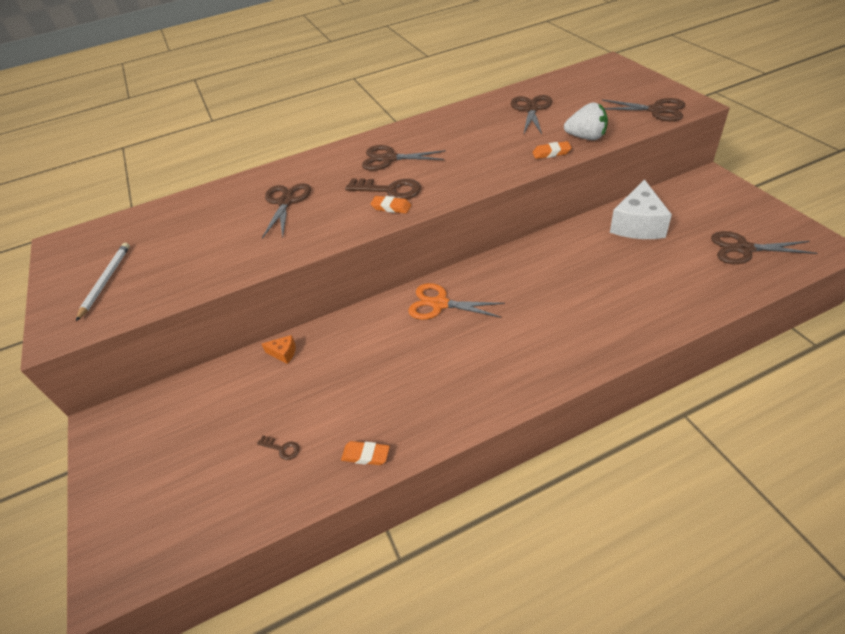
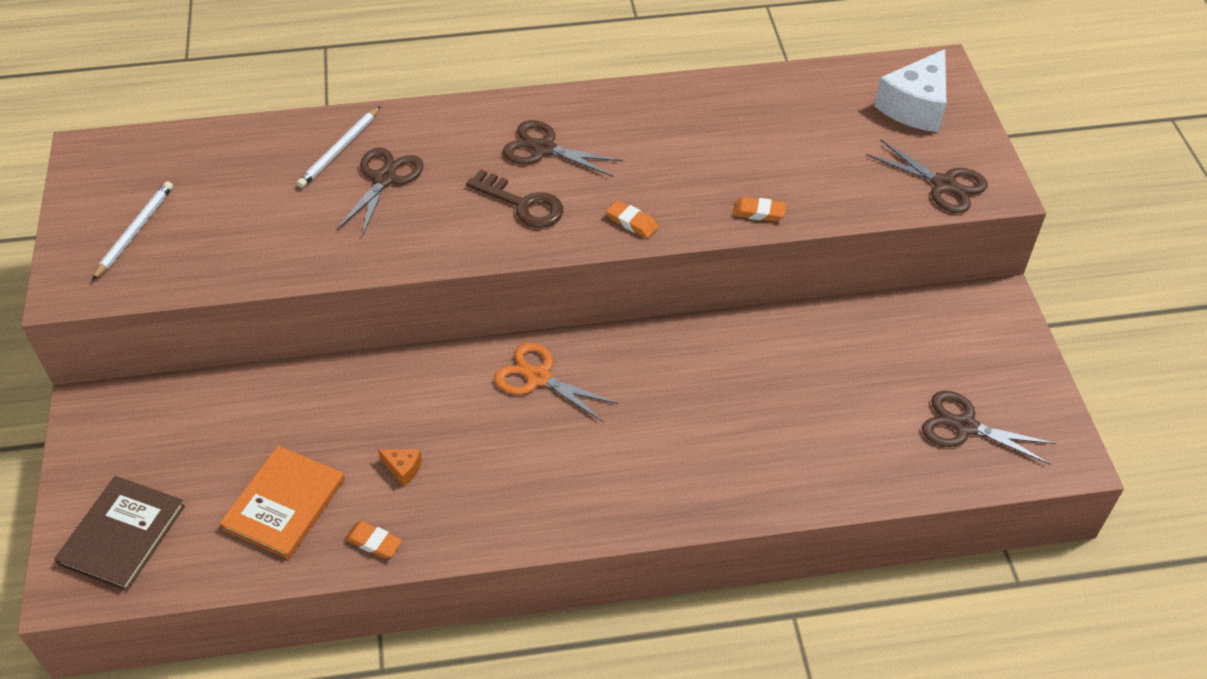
camera: 10 degrees right, 5 degrees up
(149, 517) = (122, 535): none -> brown book
(247, 195) = (340, 150): none -> white pencil
(282, 448) = (284, 504): brown key -> orange book
(283, 353) = (324, 383): orange cheese -> orange cheese (403, 469)
(391, 207) = (512, 233): orange eraser -> orange eraser (632, 222)
(531, 109) = (776, 122): brown scissors -> none
(586, 137) = (820, 201): white strawberry -> none
(638, 225) = (852, 344): white cheese -> white cheese (915, 107)

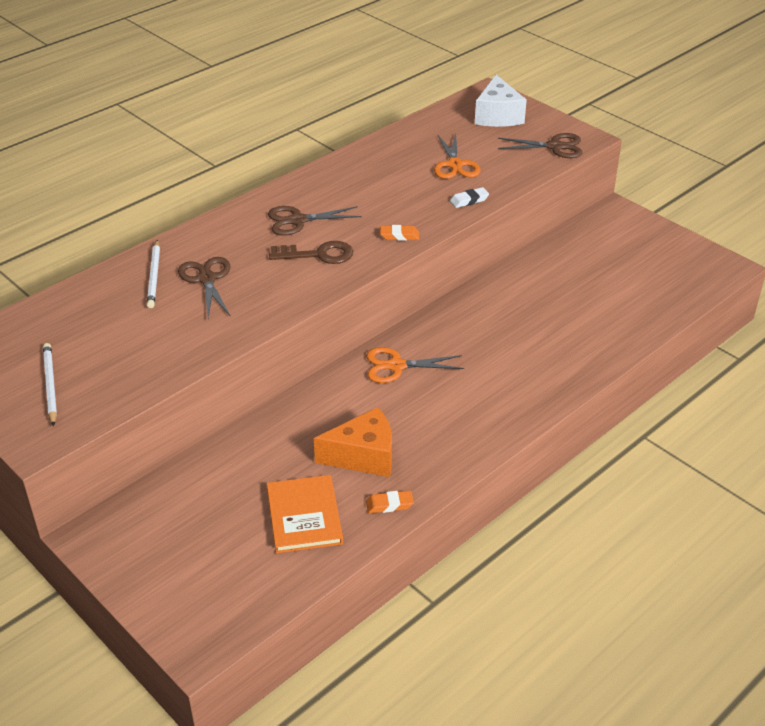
camera: 35 degrees left, 10 degrees down
(122, 535) = (204, 595): brown book -> none
(403, 469) = (363, 456): orange cheese -> orange cheese, size x2.28
(759, 212) = (469, 200): orange eraser -> white eraser
(792, 155) = (455, 165): none -> orange scissors
(964, 426) = (662, 276): brown scissors -> none

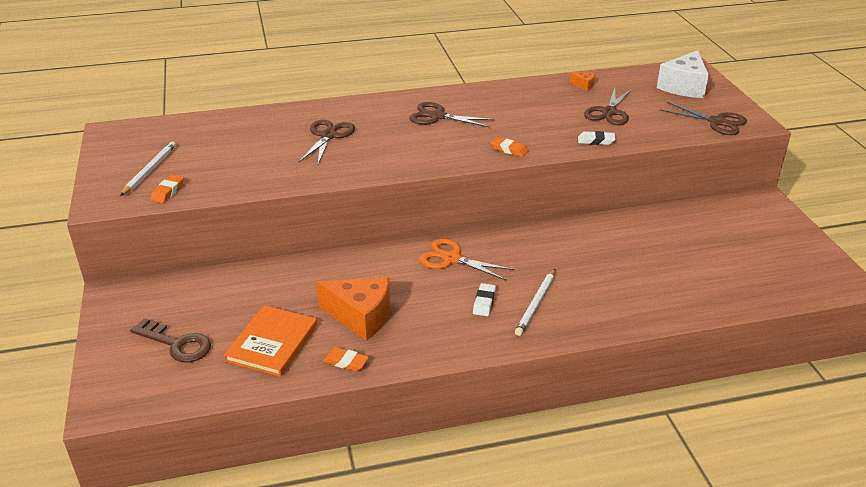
camera: 30 degrees right, 5 degrees down
(98, 402) = (168, 191): none -> orange eraser
(154, 276) = (293, 123): white pencil -> white pencil (536, 304)
(318, 254) = (429, 144): brown key -> brown key (177, 344)
(407, 141) = (584, 85): none -> orange cheese
(455, 165) = (609, 112): orange scissors -> brown scissors
(461, 397) = (484, 302): none -> white eraser

